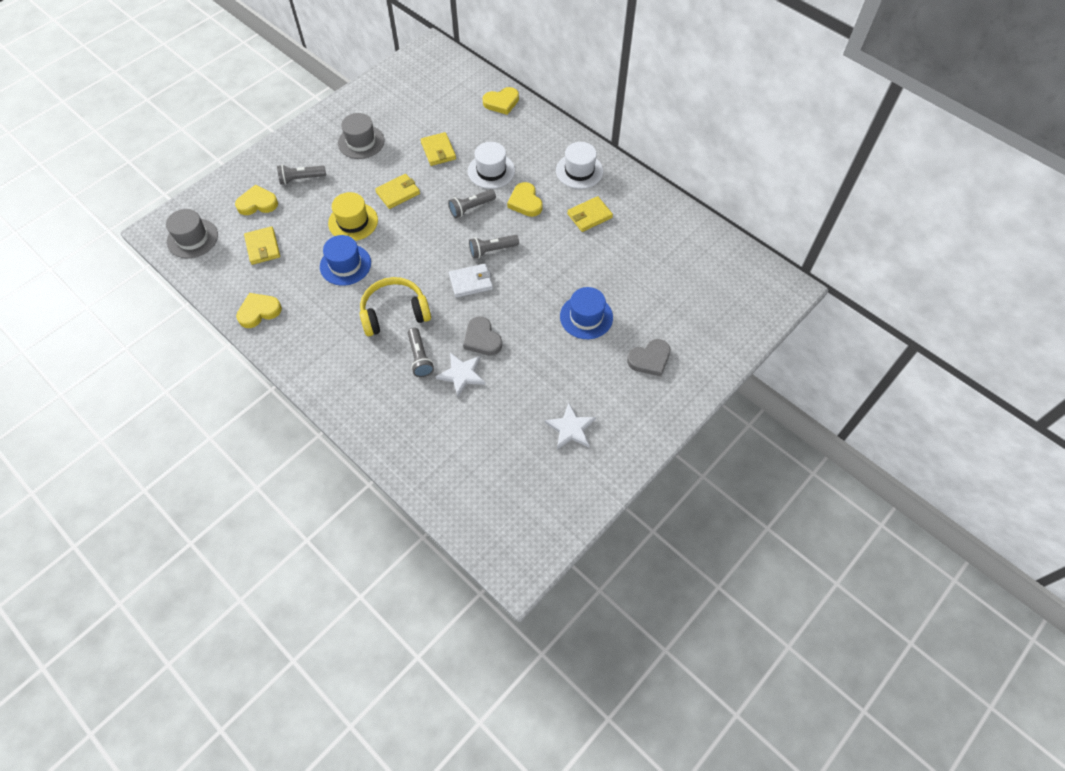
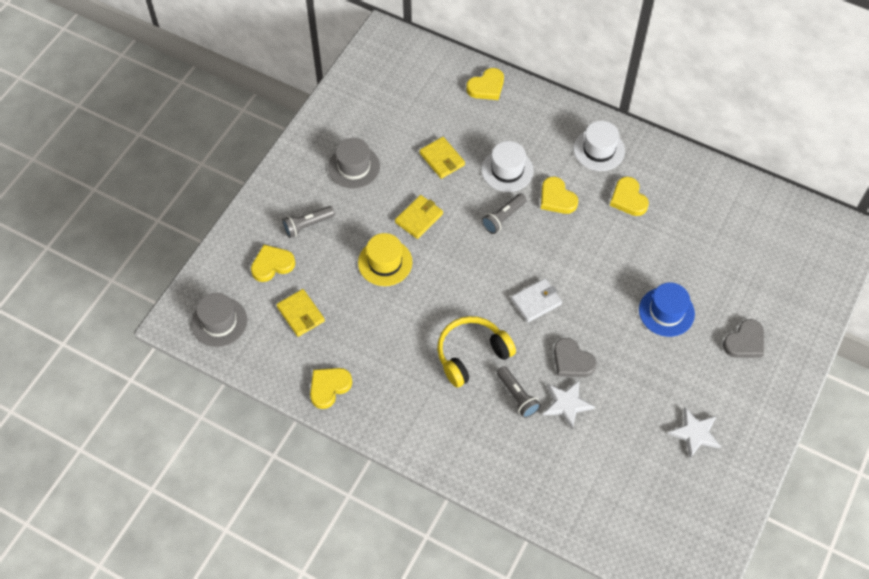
camera: 15 degrees left, 0 degrees up
(345, 265) = (398, 313): blue hat -> none
(492, 250) = (544, 261): grey flashlight -> none
(589, 216) = (628, 199): yellow wallet -> yellow heart

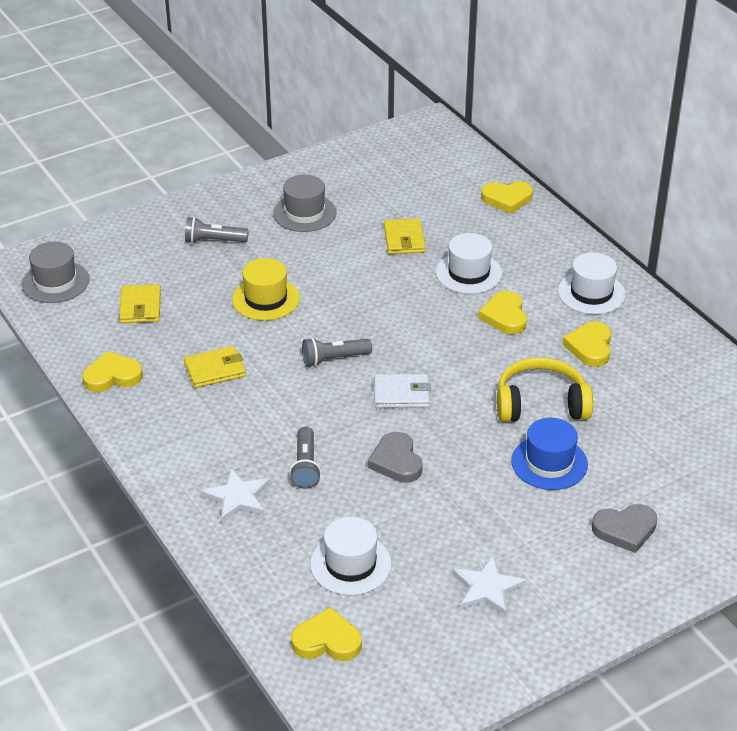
camera: 30 degrees right, 20 degrees down
(272, 265) = (149, 258): yellow heart -> yellow heart (327, 641)
(419, 218) = (335, 277): yellow wallet -> yellow wallet (215, 370)
(472, 355) = (288, 410): yellow headphones -> yellow headphones (541, 404)
(503, 218) = (428, 310): grey flashlight -> grey flashlight (334, 359)
(567, 404) = (356, 496): white star -> white star (237, 498)
(601, 460) = (350, 564): none -> white hat

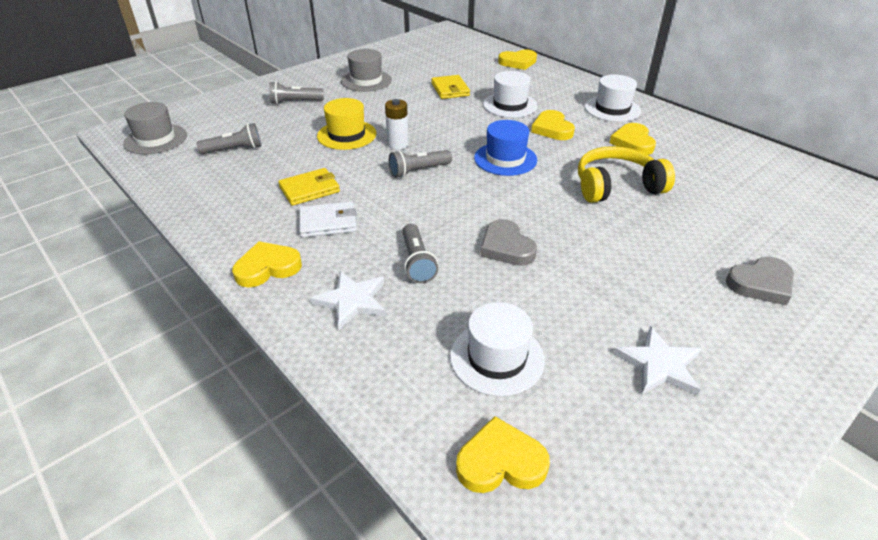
camera: 10 degrees left, 0 degrees up
(112, 376) = (209, 204): yellow heart -> yellow heart (267, 268)
(140, 307) = (234, 149): yellow wallet -> grey flashlight
(320, 319) = (398, 144): none -> white battery
(401, 394) = (489, 191): white wallet -> white wallet (328, 222)
(549, 463) = (651, 232): blue hat -> blue hat (505, 159)

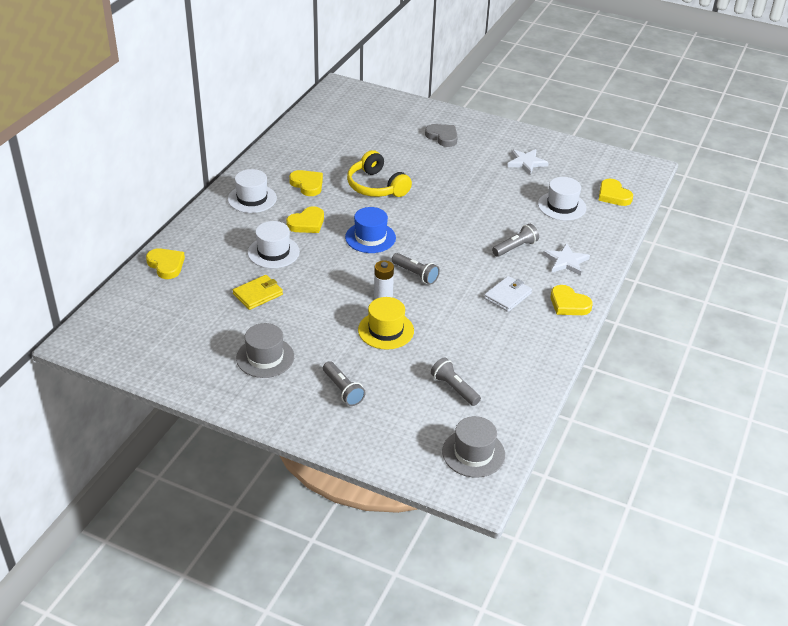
camera: 115 degrees left, 0 degrees up
(309, 189) = (478, 319): yellow wallet -> none
(328, 222) = (507, 296): white wallet -> white wallet turned 75 degrees clockwise
(506, 247) = (475, 218): grey heart -> none
(633, 142) = (307, 185): yellow heart -> yellow heart turned 105 degrees counterclockwise

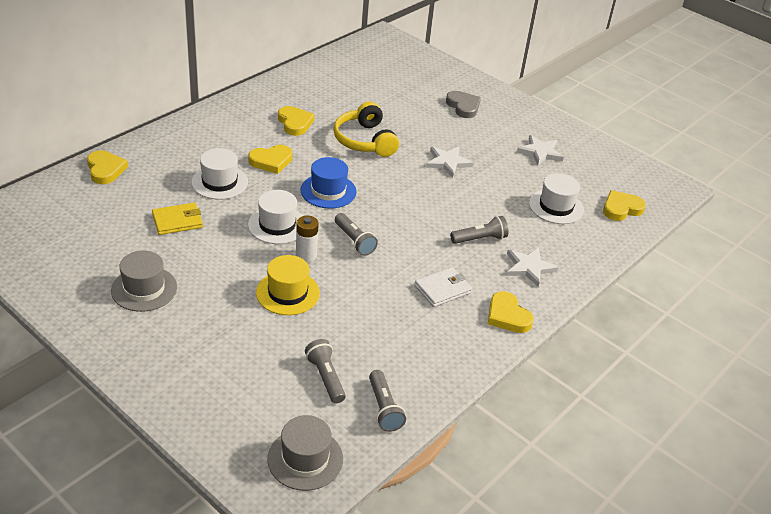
camera: 15 degrees right, 0 degrees up
(252, 198) = (231, 124): white hat -> white hat (277, 225)
(343, 390) = (204, 346): grey flashlight -> grey flashlight (384, 408)
(455, 189) = (448, 162): none -> white star
(613, 195) = (621, 208): yellow heart -> yellow heart turned 75 degrees clockwise

